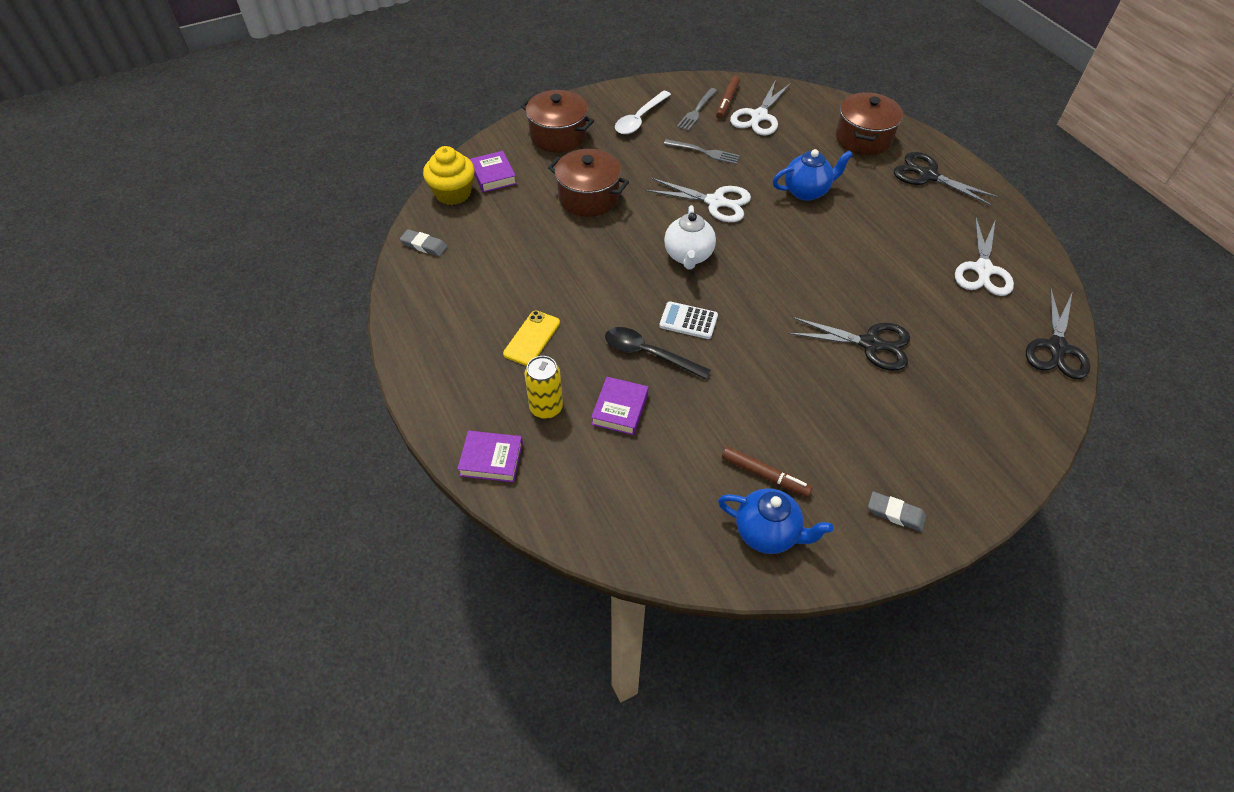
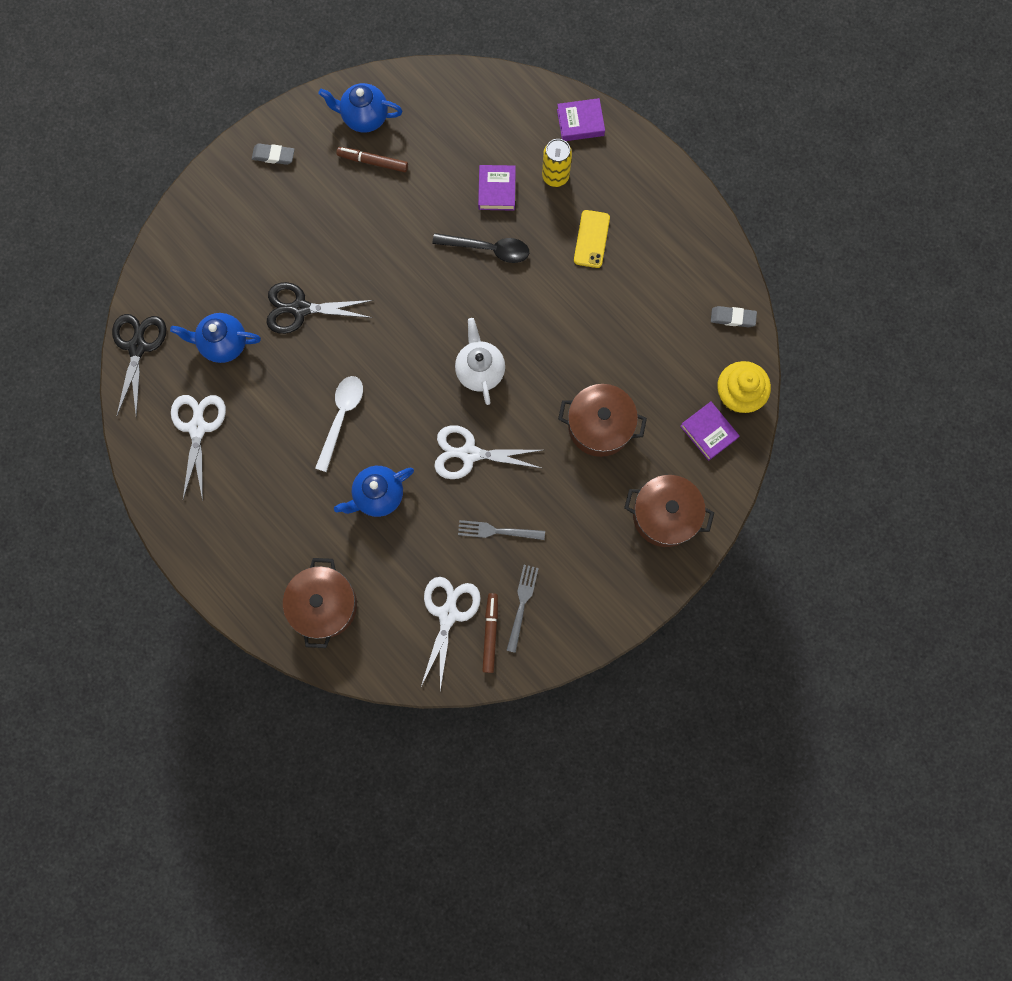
camera: 165 degrees right, 25 degrees up
(639, 119) = (583, 571): white spoon -> white spoon (341, 417)
(688, 321) = (462, 293): white calculator -> none
(928, 175) = (251, 557): black scissors -> none
(958, 331) = (223, 344): none -> blue teapot

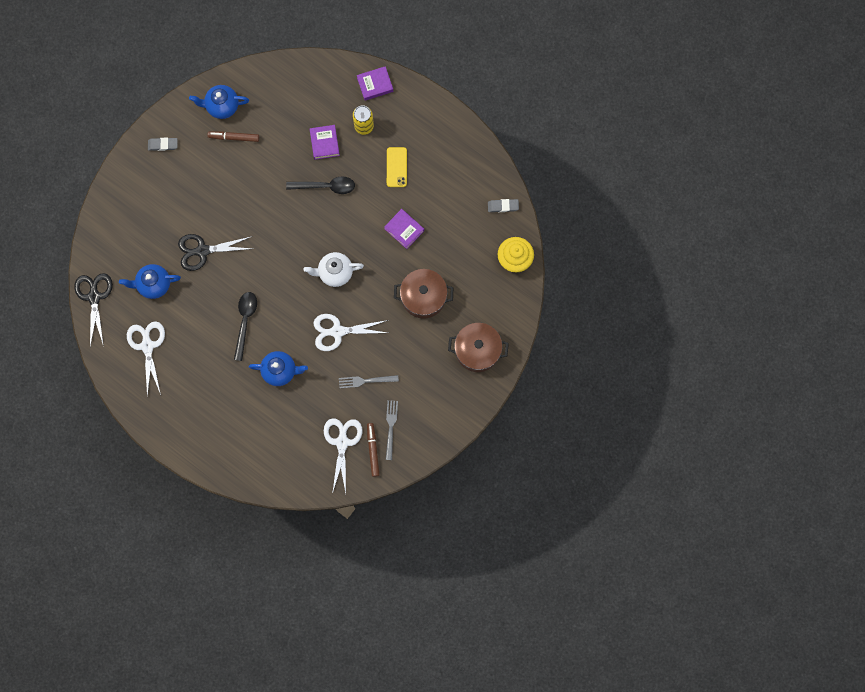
camera: 10 degrees left, 0 degrees up
(324, 605) = (257, 451): brown pot -> none
(341, 417) = (245, 321): white spoon -> black spoon
(378, 495) = (280, 371): blue teapot -> blue teapot turned 135 degrees counterclockwise
(480, 370) = (335, 273): white teapot -> white teapot turned 75 degrees counterclockwise
(708, 432) = (498, 288): purple book -> purple book (404, 229)

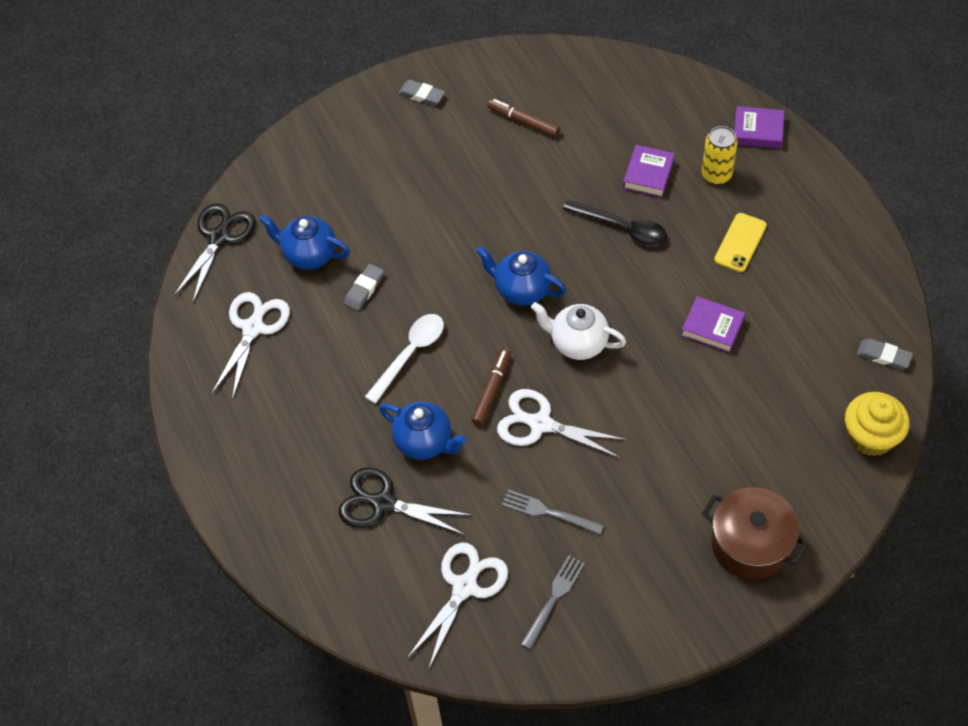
camera: 30 degrees right, 20 degrees down
(198, 292) = (364, 289): none -> grey eraser
(202, 251) = (401, 240): black scissors -> black scissors (383, 503)
(222, 106) = (527, 80): blue teapot -> blue teapot (521, 290)
(245, 321) = (410, 354): black spoon -> white spoon
(373, 450) = (507, 621): brown marker -> brown marker (491, 390)
(404, 229) = (712, 327): purple book -> purple book turned 45 degrees counterclockwise
(423, 297) = (698, 431): brown pot -> none

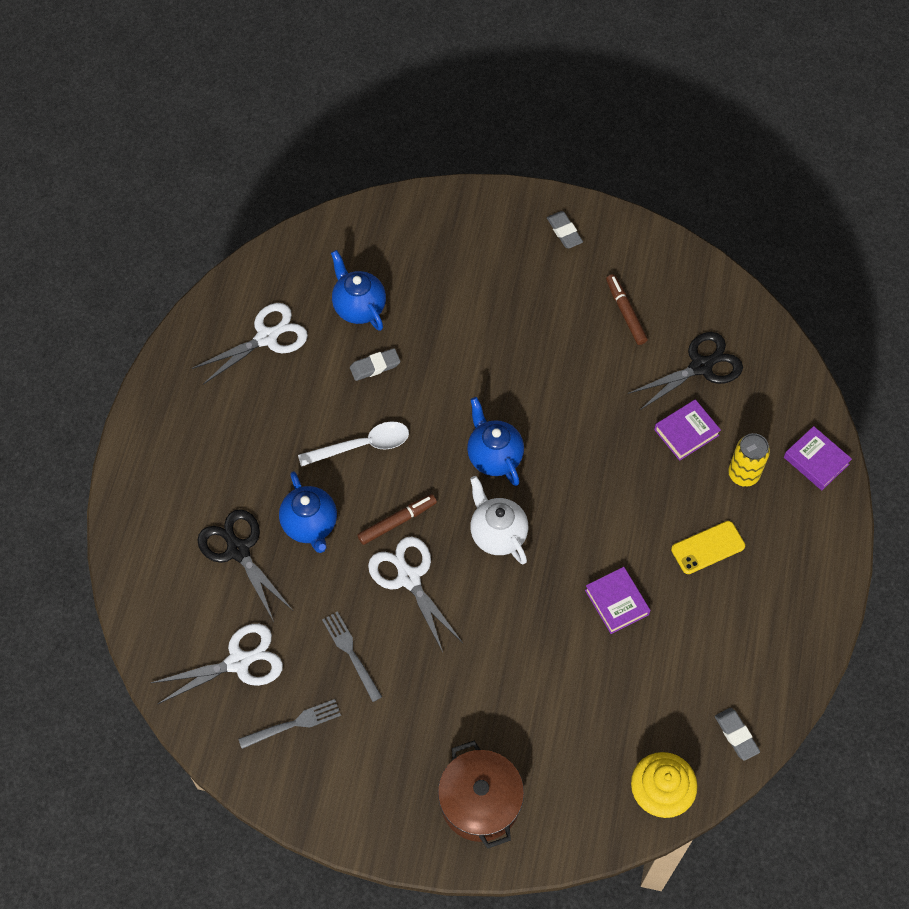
camera: 35 degrees right, 5 degrees up
(219, 238) = (305, 244): black scissors -> black scissors (701, 366)
(622, 228) = (622, 463): black spoon -> none

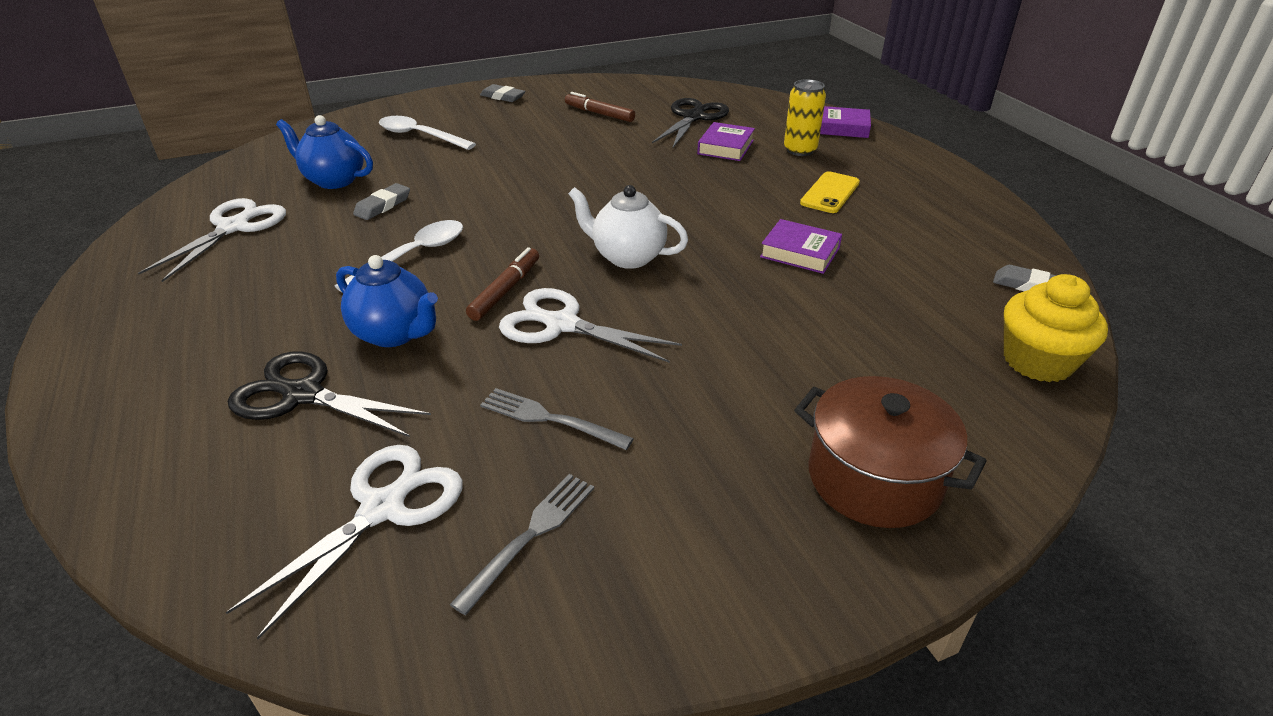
camera: 35 degrees left, 25 degrees down
(456, 268) = (420, 136): none -> white spoon
(494, 456) = (568, 214): blue teapot -> none

